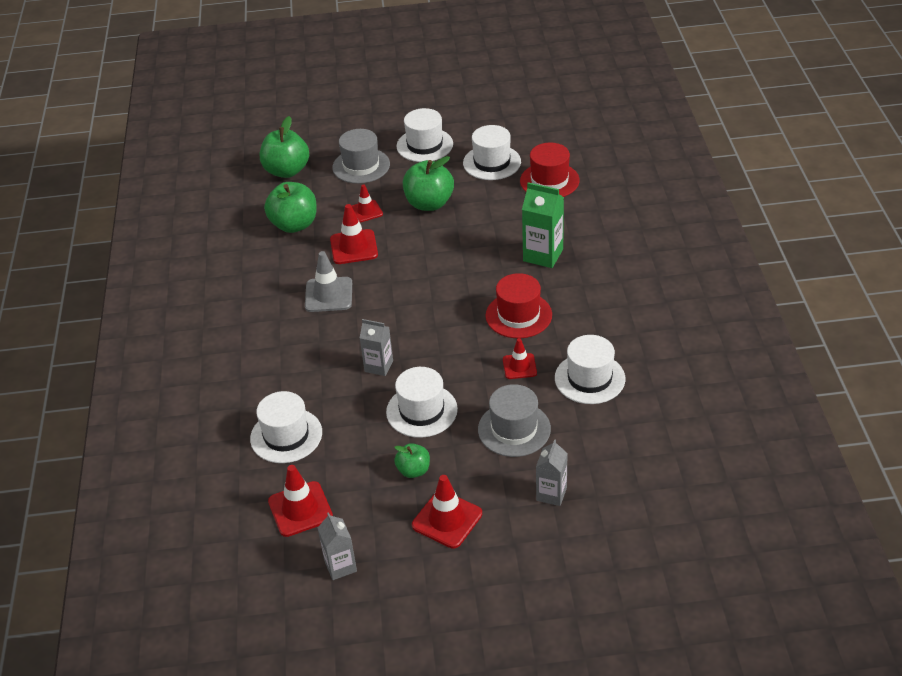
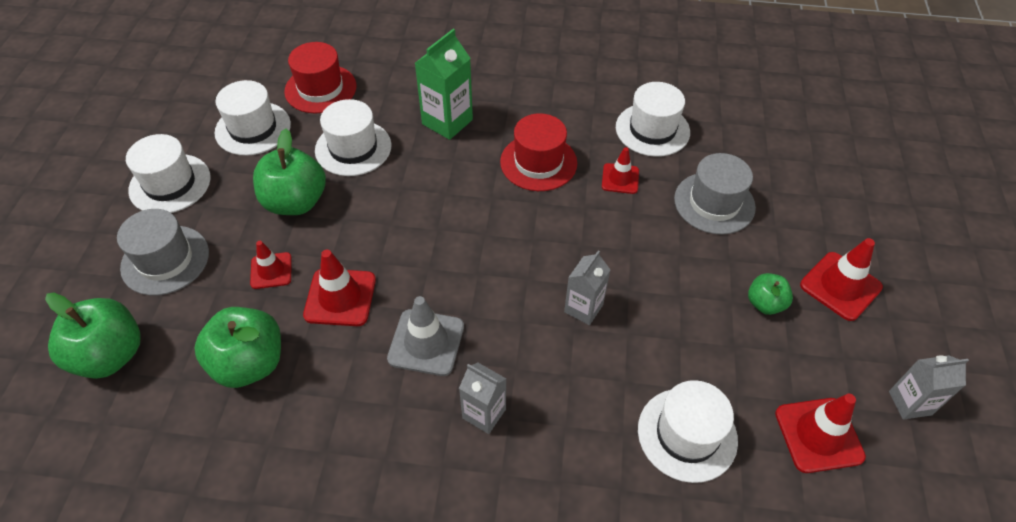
camera: 80 degrees left, 10 degrees up
(421, 411) = (670, 278): white hat -> white hat (353, 148)
(551, 494) = (809, 193): grey carton -> grey carton (484, 413)

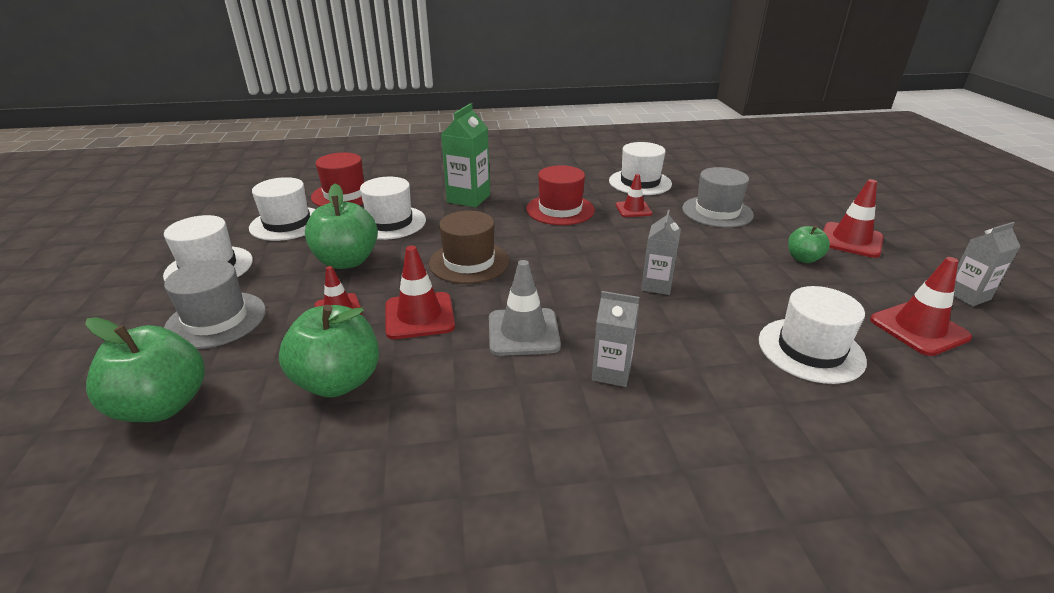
camera: 15 degrees left, 20 degrees down
(411, 230) = (469, 262): none -> brown hat

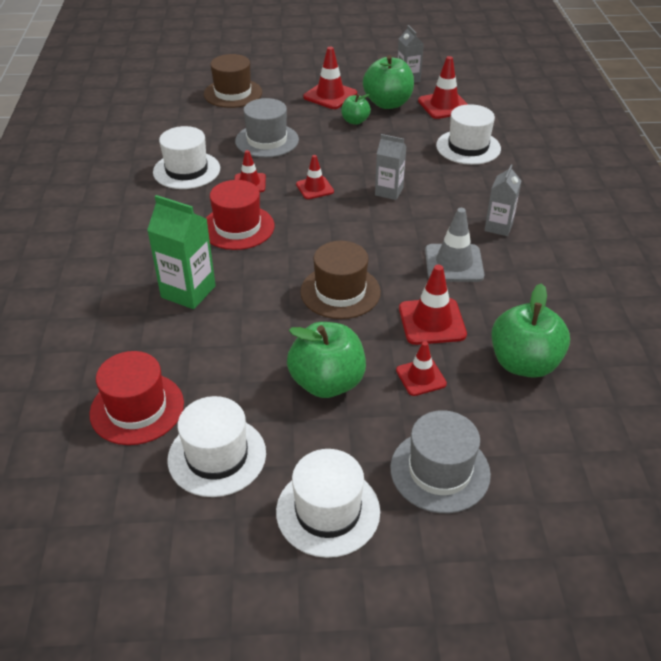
camera: 85 degrees left, 10 degrees up
(162, 405) = (568, 472): green apple -> green apple (387, 103)
(390, 222) = (238, 355): white hat -> none
(641, 241) = (314, 188): none -> red traffic cone
(797, 189) = (233, 93): none -> brown hat

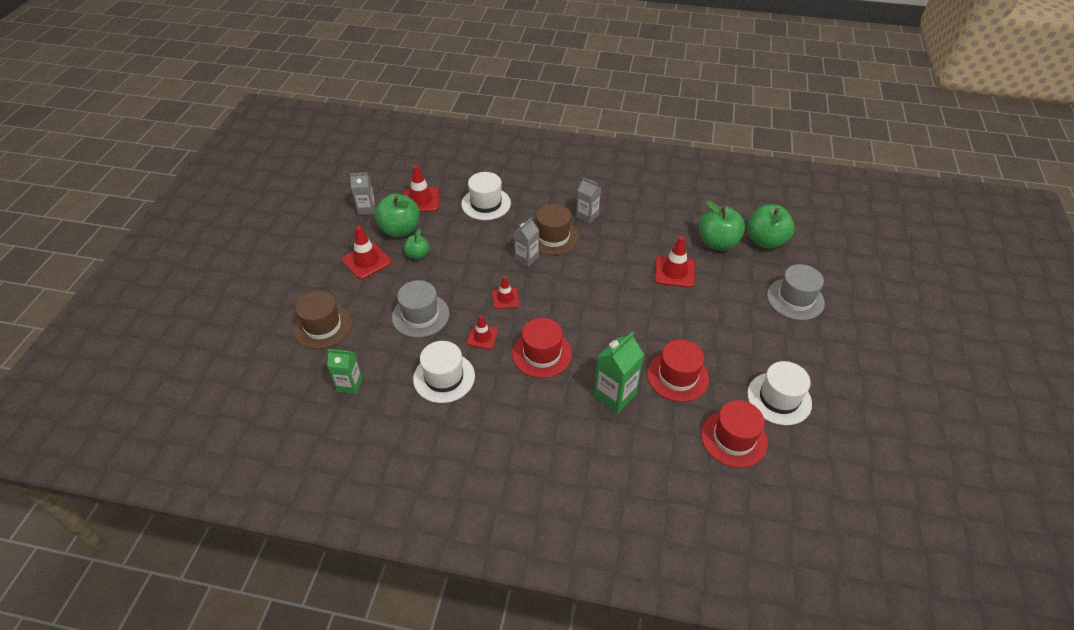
camera: 75 degrees left, 5 degrees up
(165, 122) = (349, 385): none -> green carton
(232, 344) = (677, 376): none -> red hat
(327, 382) = (722, 333): green apple -> green apple (765, 241)
(328, 511) = (822, 352): white hat -> none
(340, 292) = (635, 309): brown hat -> brown hat (553, 237)
(421, 377) = (722, 289): red traffic cone -> none
(454, 263) = (619, 247): grey traffic cone -> none

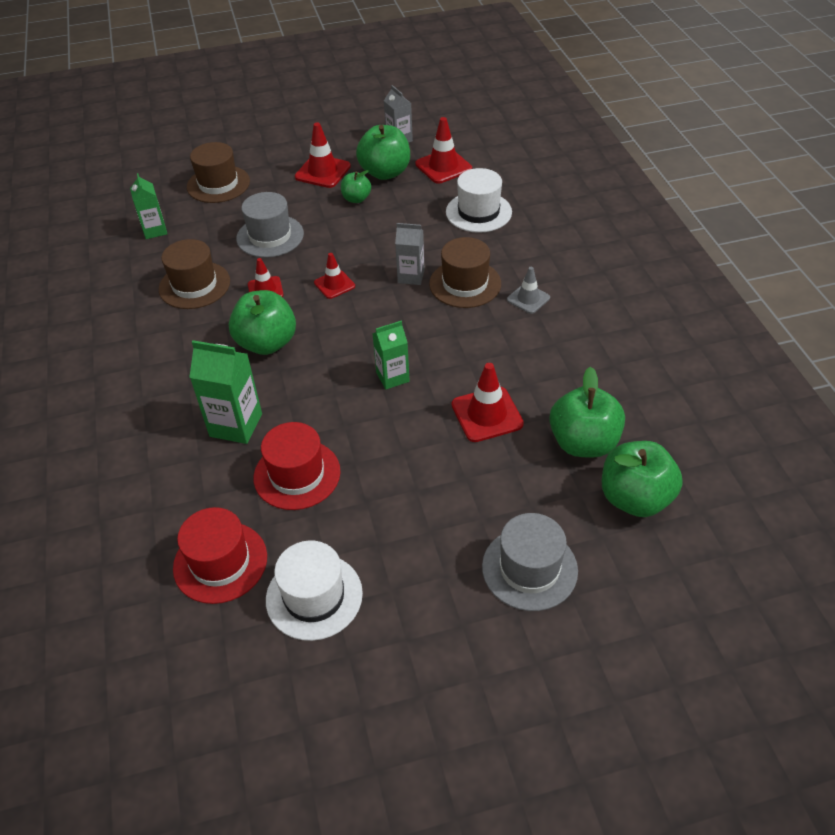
camera: 65 degrees right, 0 degrees up
(444, 377) = (194, 285): white hat -> brown hat
(542, 354) = (267, 343): red hat -> green apple
(587, 216) = (528, 299): grey carton -> grey traffic cone
(617, 301) = (392, 377): none -> green carton

